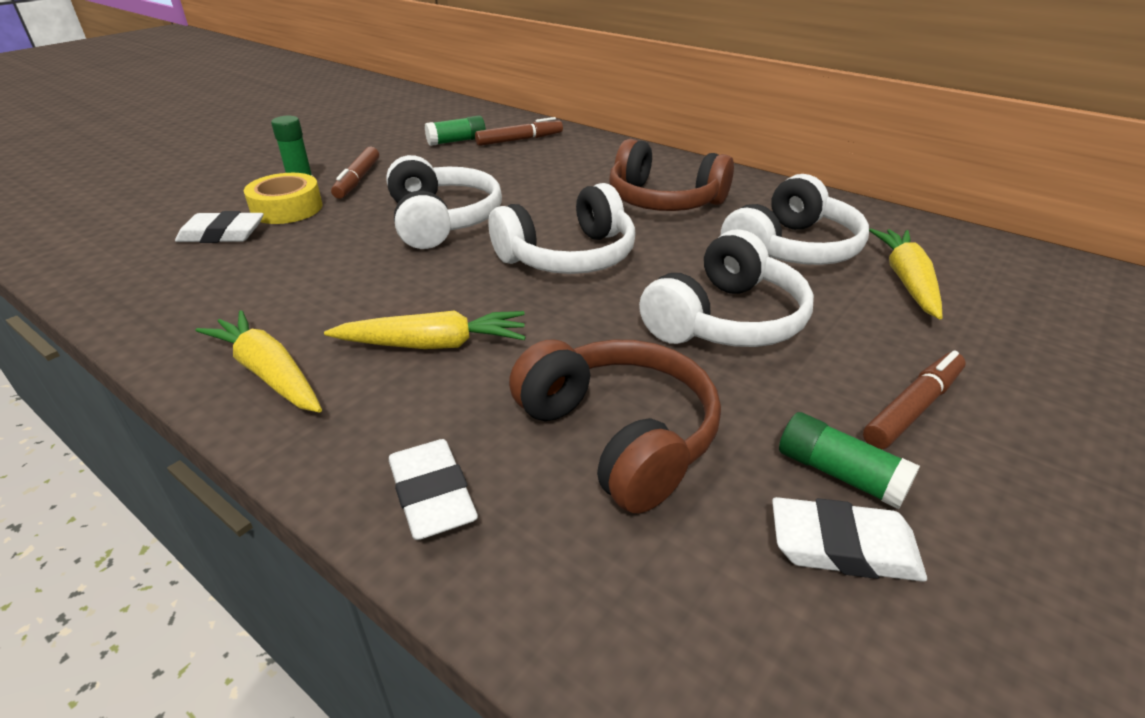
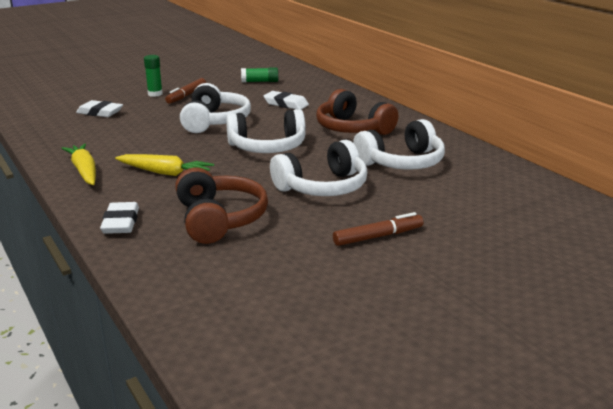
camera: 20 degrees right, 10 degrees down
(287, 208) = (139, 105): yellow tape -> none
(519, 140) = (298, 85): brown marker -> none
(839, 474) = (308, 250): green glue stick -> none
(843, 547) = (279, 271): white eraser -> white eraser (286, 104)
(906, 281) = (452, 187): yellow carrot -> none

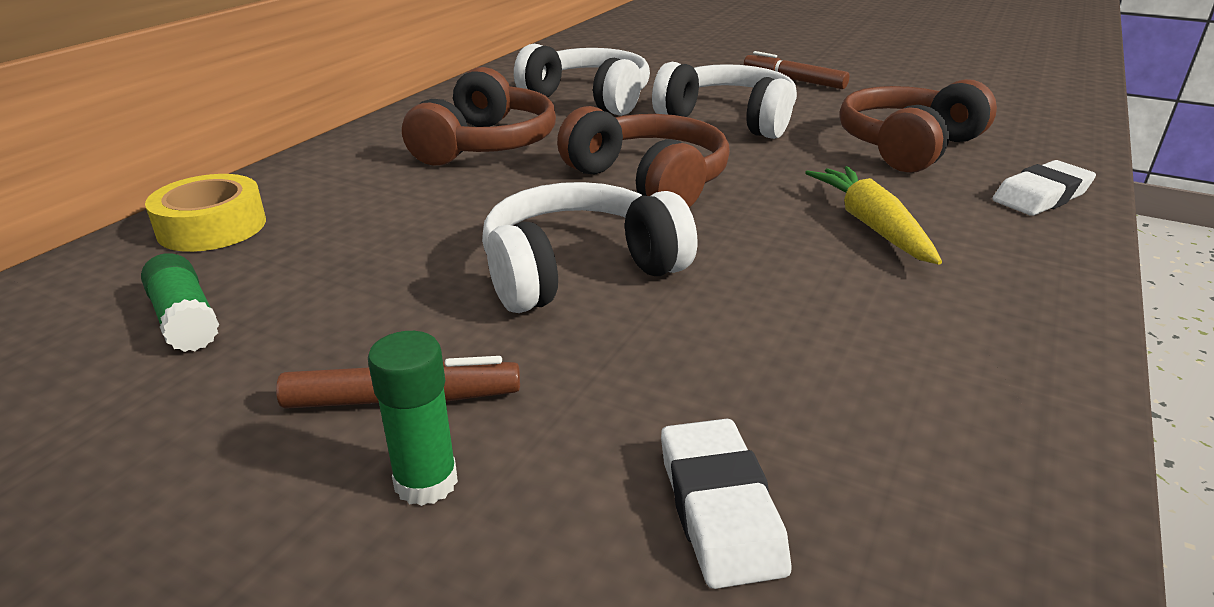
camera: 120 degrees left, 5 degrees up
(84, 171) = (1012, 305): yellow carrot -> none
(267, 147) = (648, 181): white headphones -> brown headphones
(286, 104) = (386, 229): white eraser -> none
(320, 86) = (212, 227): none -> yellow tape

